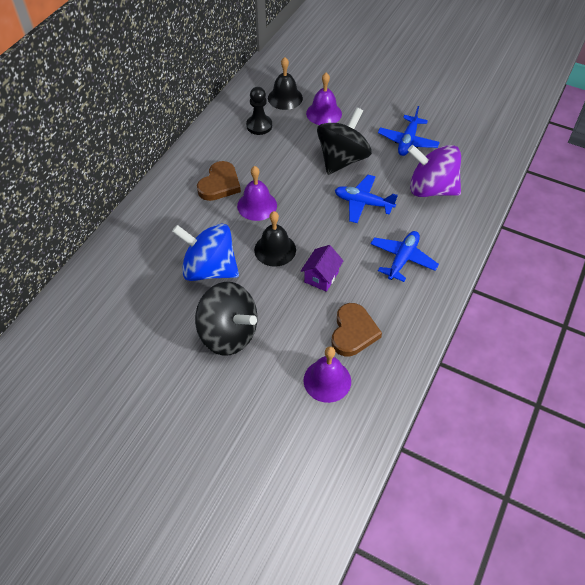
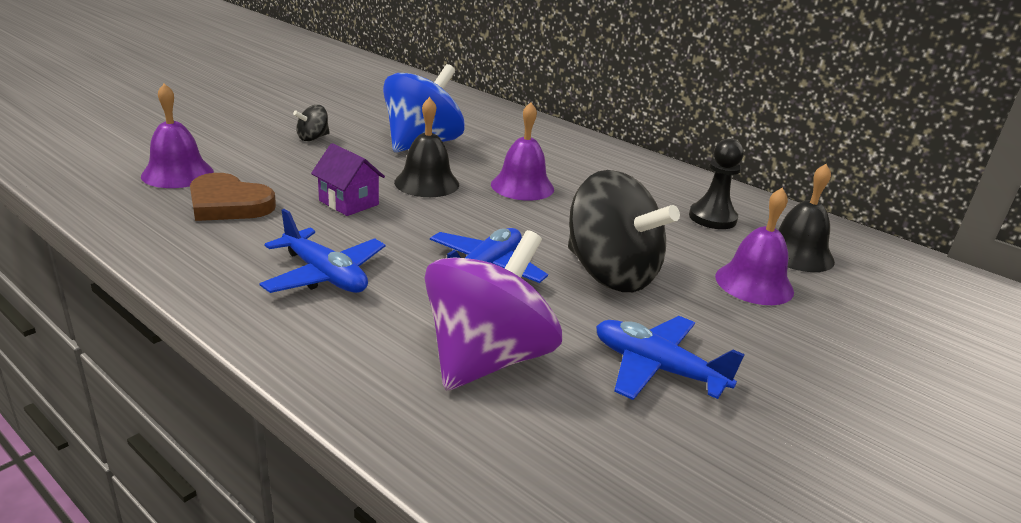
camera: 100 degrees right, 25 degrees down
(219, 184) = (577, 171): brown heart -> none
(228, 334) = (313, 138): black spinning top -> black spinning top, size x0.43

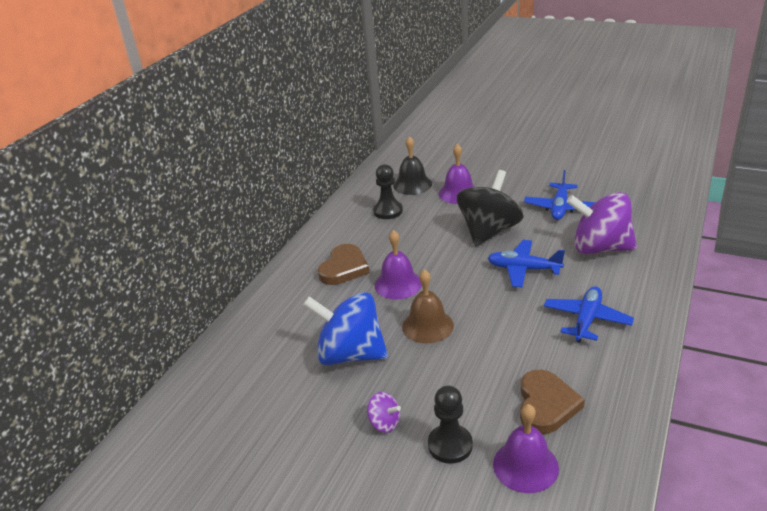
camera: 100 degrees left, 5 degrees up
(249, 153) = (450, 445): none -> black pawn
(313, 138) = (384, 423): black spinning top -> purple spinning top
(349, 203) = (491, 348): purple house -> none
(427, 183) = (427, 326): black bell -> brown bell
(580, 168) = (344, 268): none -> brown heart

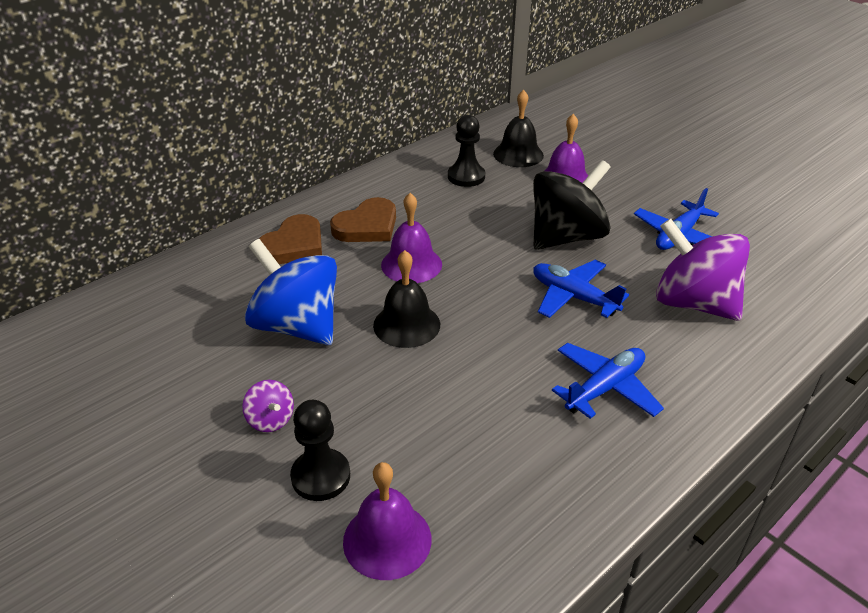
camera: 20 degrees right, 5 degrees up
(427, 326) = (406, 324): brown bell -> black bell
(546, 405) = (470, 475): brown heart -> brown heart (293, 245)

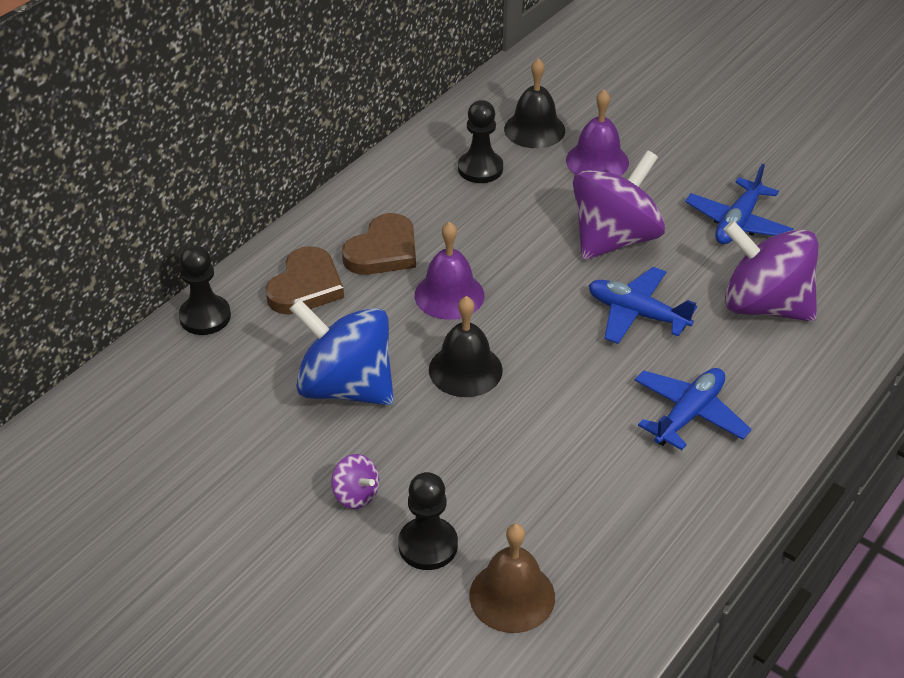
camera: 10 degrees left, 5 degrees up
(202, 259) = (205, 317): none -> black pawn
(387, 540) = (512, 596): purple bell -> brown bell
(566, 237) = (614, 239): black spinning top -> purple spinning top

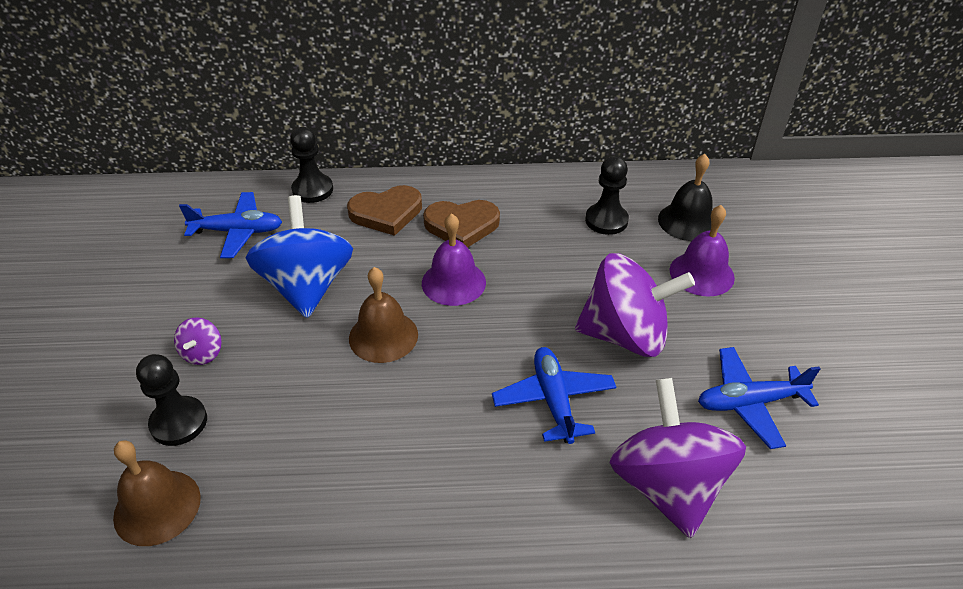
camera: 50 degrees right, 0 degrees up
(465, 370) = (383, 336): black bell -> brown bell
(688, 414) = (467, 508): blue plane -> blue plane (237, 232)

